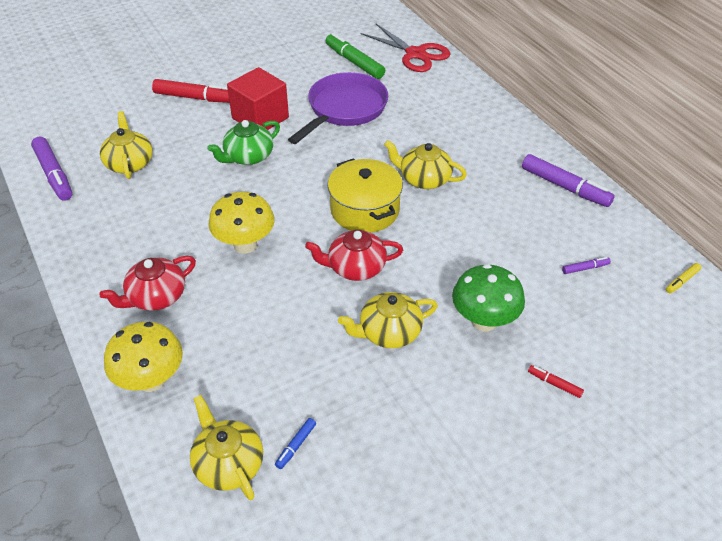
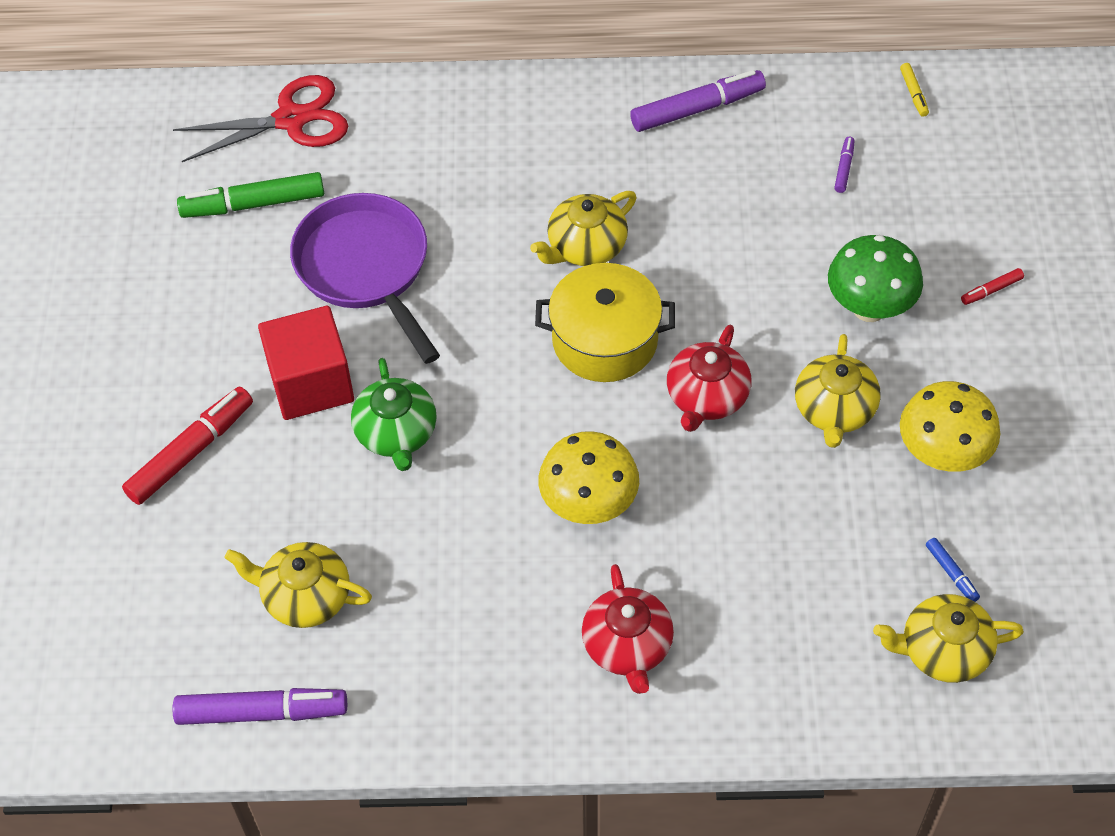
camera: 60 degrees left, 10 degrees up
(151, 380) = (775, 695): yellow mushroom -> yellow mushroom (942, 455)

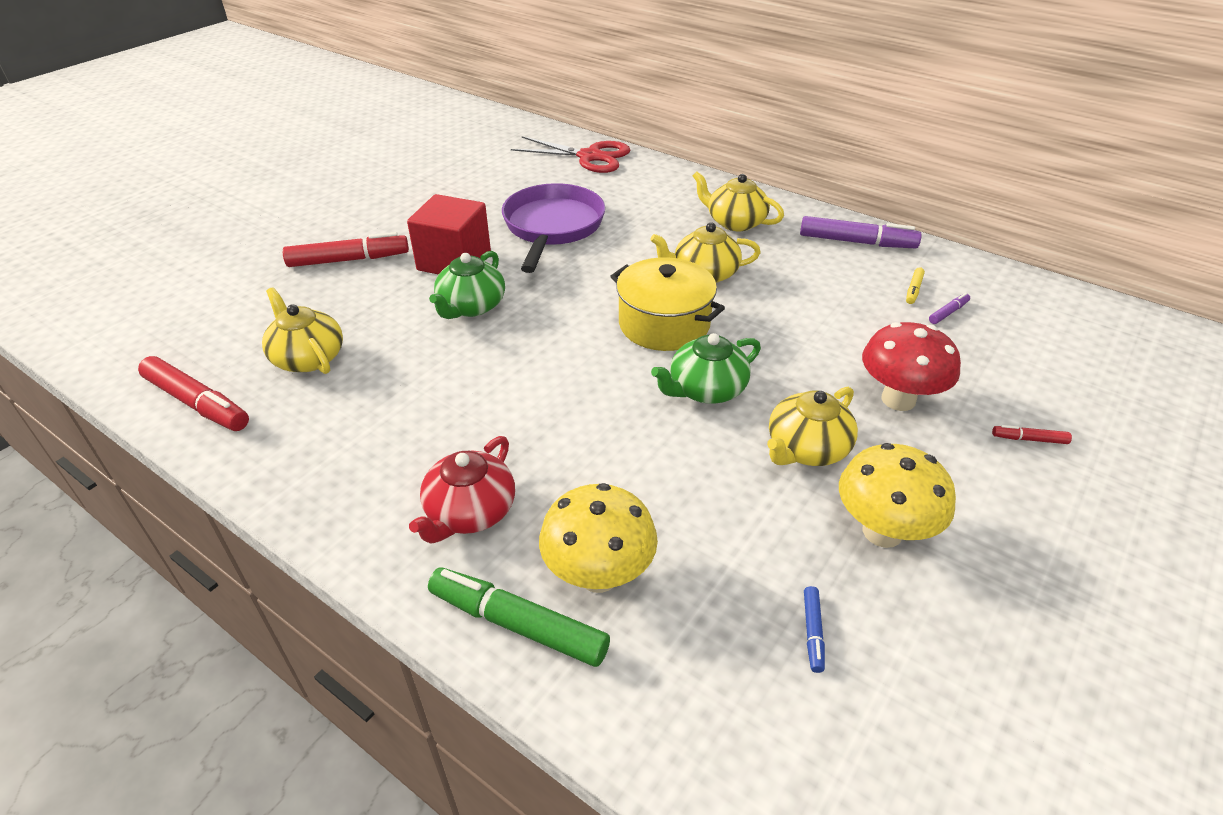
camera: 35 degrees right, 15 degrees down
(253, 204) = (525, 179): green marker -> green marker (518, 624)
(262, 712) = (197, 403): purple marker -> red marker
(588, 505) = (546, 407): yellow mushroom -> yellow mushroom (598, 575)
(706, 397) = (706, 389): red teapot -> green teapot
(869, 308) = (898, 399): green mushroom -> red mushroom
(913, 93) = (1046, 296): yellow marker -> yellow marker (913, 290)
(943, 650) = (744, 697): yellow teapot -> yellow teapot (735, 222)

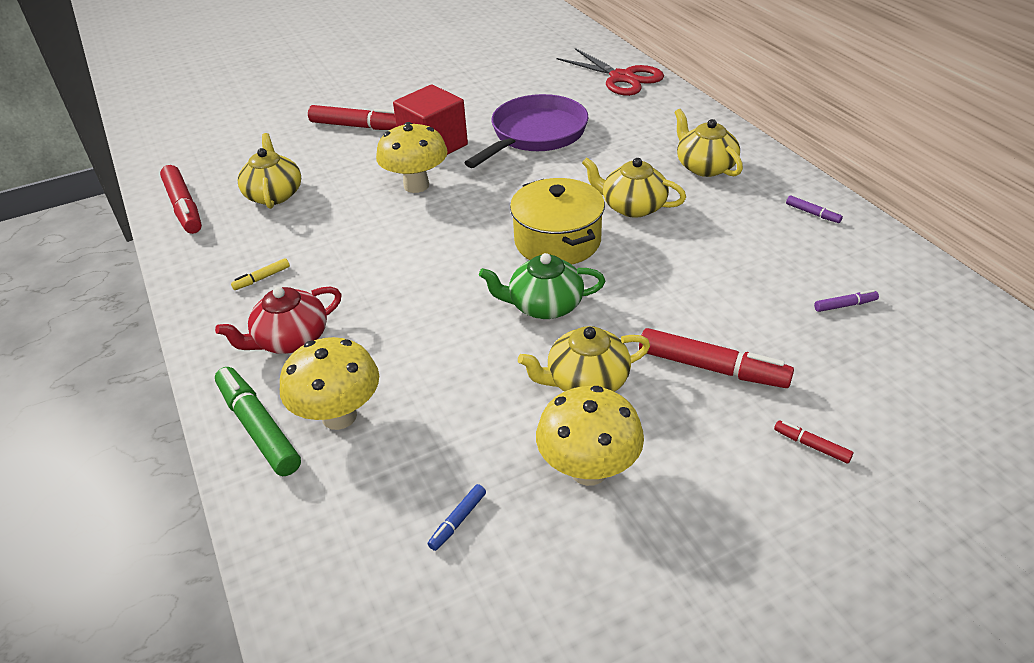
camera: 30 degrees right, 0 degrees up
(471, 306) = (416, 185): green teapot -> yellow mushroom
(856, 242) = (812, 213): purple marker -> purple marker, size x0.47
(898, 399) = (712, 368): red mushroom -> red marker
(913, 290) = (828, 274): yellow marker -> yellow marker (262, 278)

